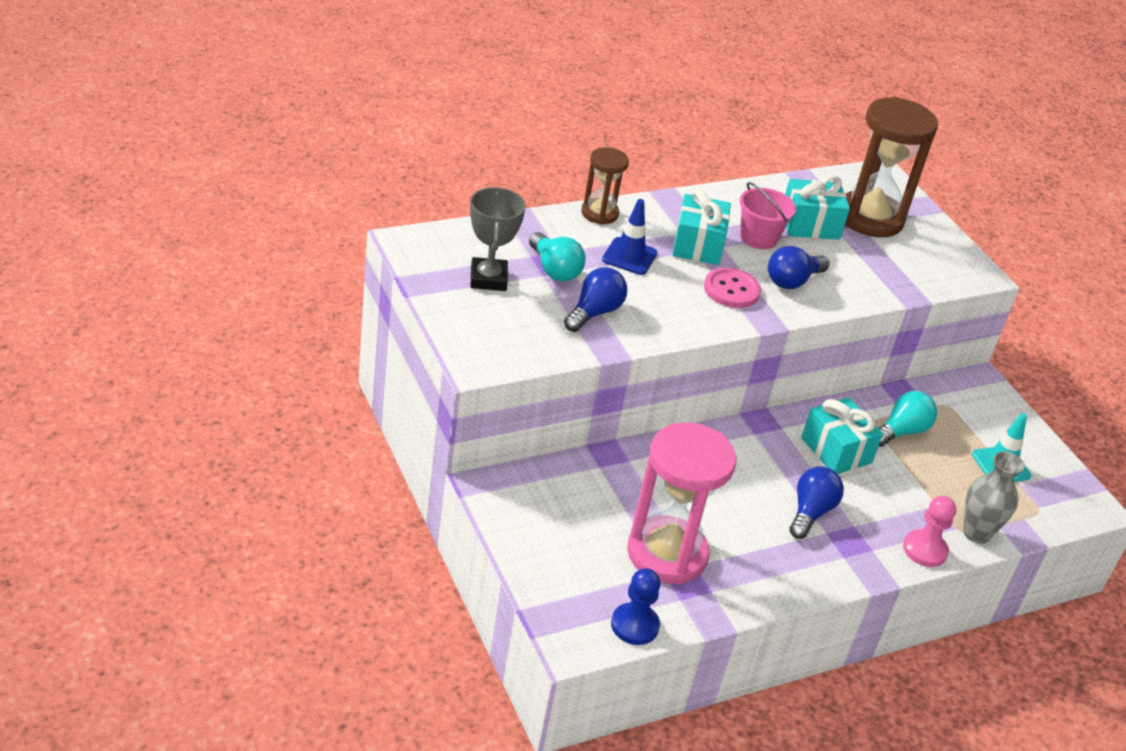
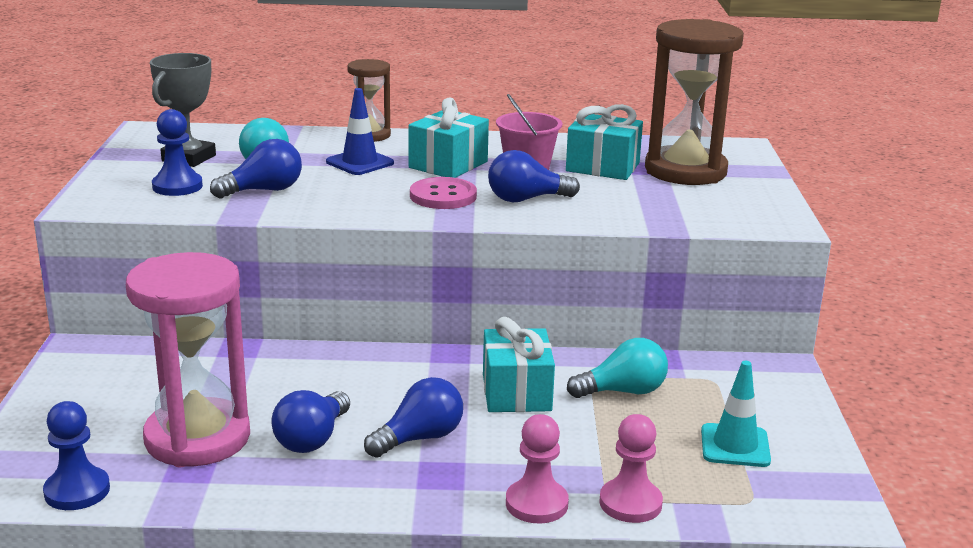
camera: 30 degrees right, 15 degrees down
(522, 322) = (177, 186): none -> blue pawn
(743, 532) = (312, 439): none -> blue light bulb
(976, 533) = (630, 503): grey vase -> pink pawn

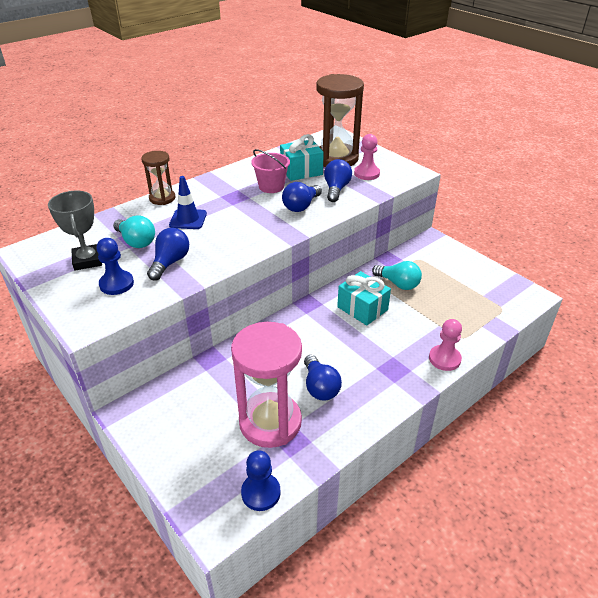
camera: 40 degrees left, 15 degrees up
(419, 438) = (360, 357): blue light bulb -> blue light bulb (336, 189)
(443, 196) = (263, 222): pink button -> none
(448, 164) = (233, 201): turquoise gift -> none
(623, 391) = (398, 284): turquoise light bulb -> turquoise light bulb turned 90 degrees clockwise
(630, 503) = (471, 336): pink pawn -> pink pawn (366, 173)
(735, 446) = (466, 286): turquoise traffic cone -> none

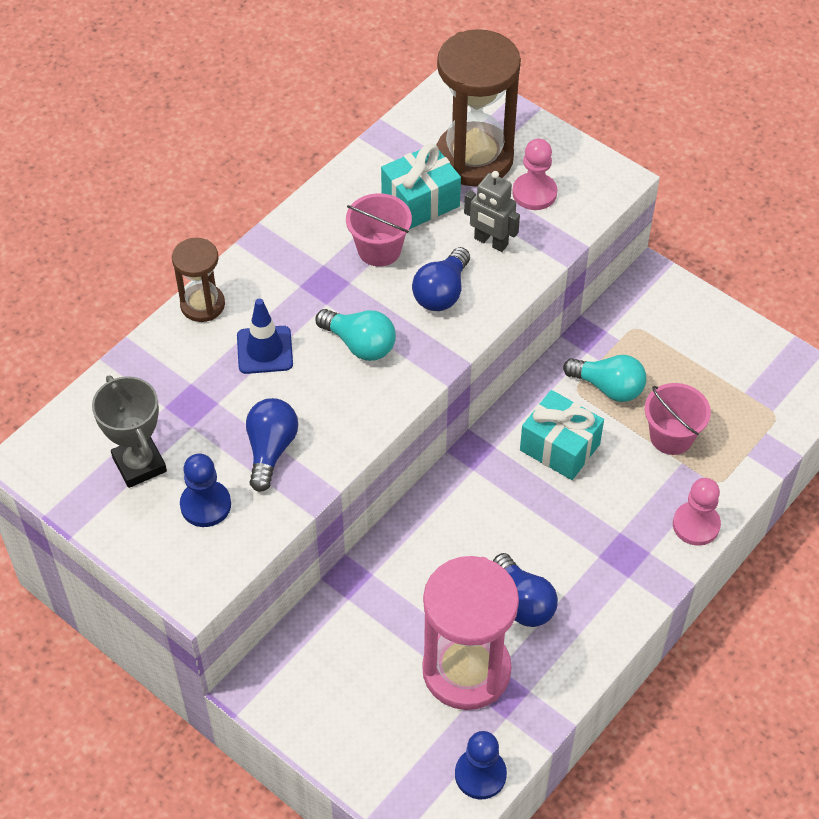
camera: 10 degrees left, 15 degrees up
(136, 241) = (199, 412): turquoise light bulb -> turquoise light bulb (359, 344)
(336, 189) = (490, 242): blue light bulb -> grey robot
(434, 311) = (671, 436): none -> pink bucket

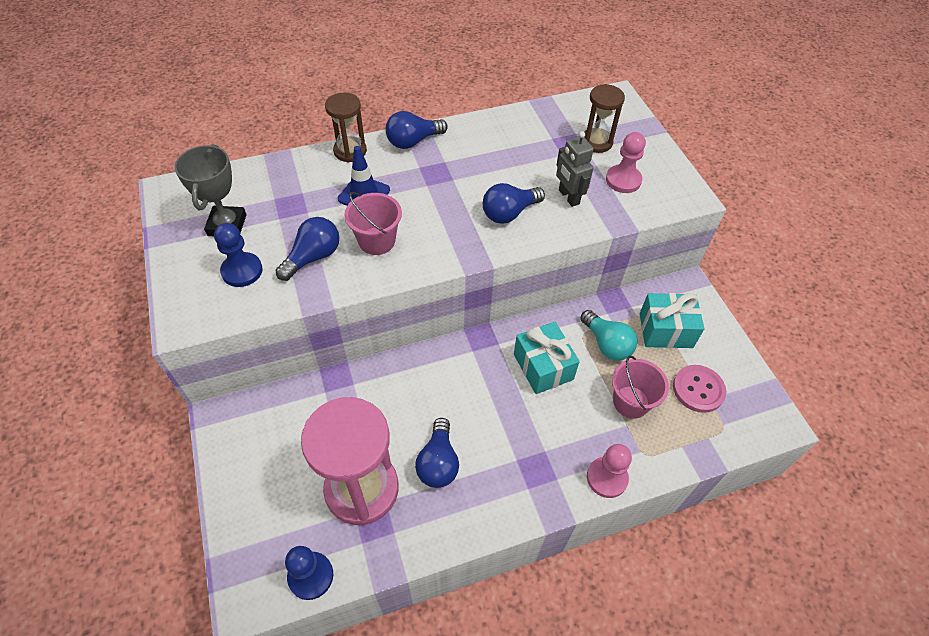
camera: 30 degrees right, 0 degrees up
(266, 256) = (413, 141): none -> blue light bulb
(359, 344) = (427, 219): turquoise light bulb -> none
(379, 249) = (488, 168): pink bucket -> pink bucket (377, 241)
(420, 201) = (539, 152): turquoise gift -> turquoise gift (665, 330)
(474, 158) = (596, 142): brown hourglass -> brown hourglass, size x0.54
(728, 388) = (698, 389): none -> pink button

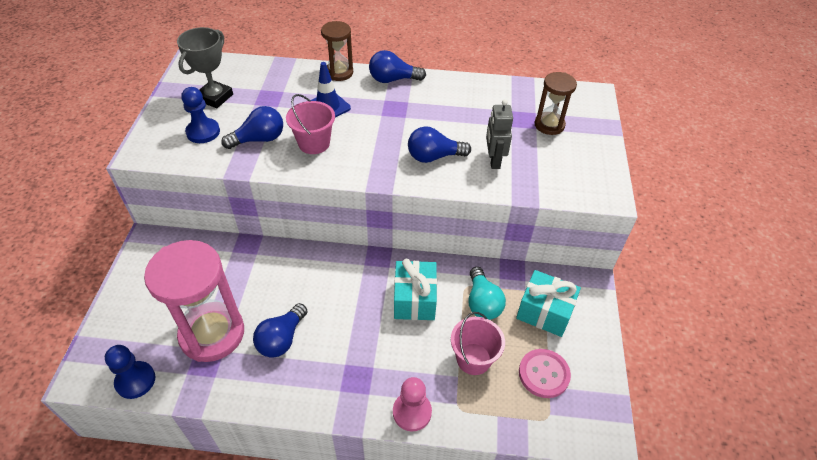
camera: 25 degrees right, 5 degrees down
(623, 180) = (553, 162): pink pawn -> none

